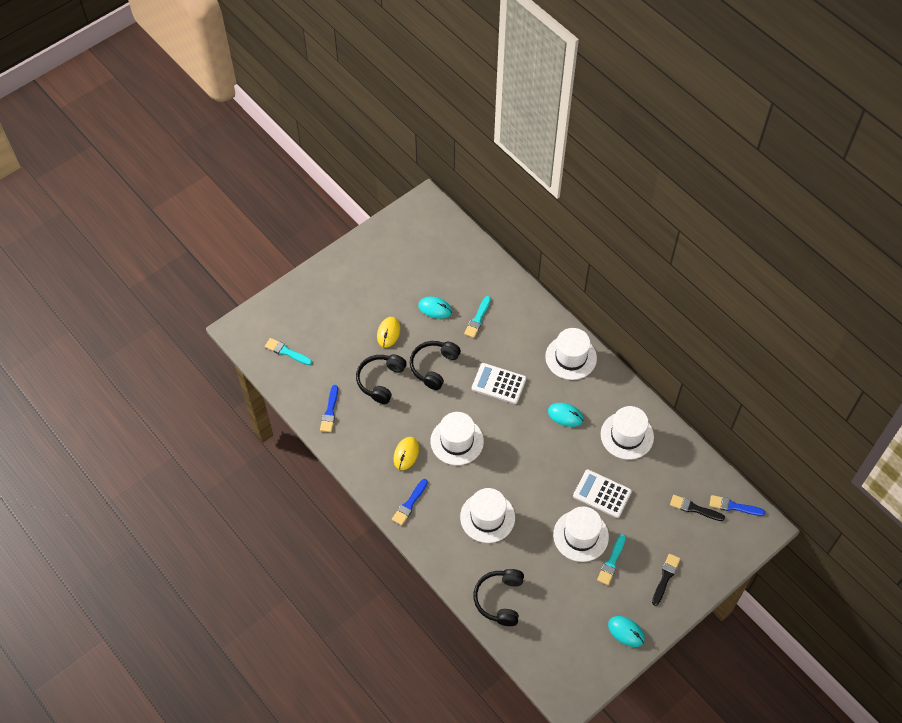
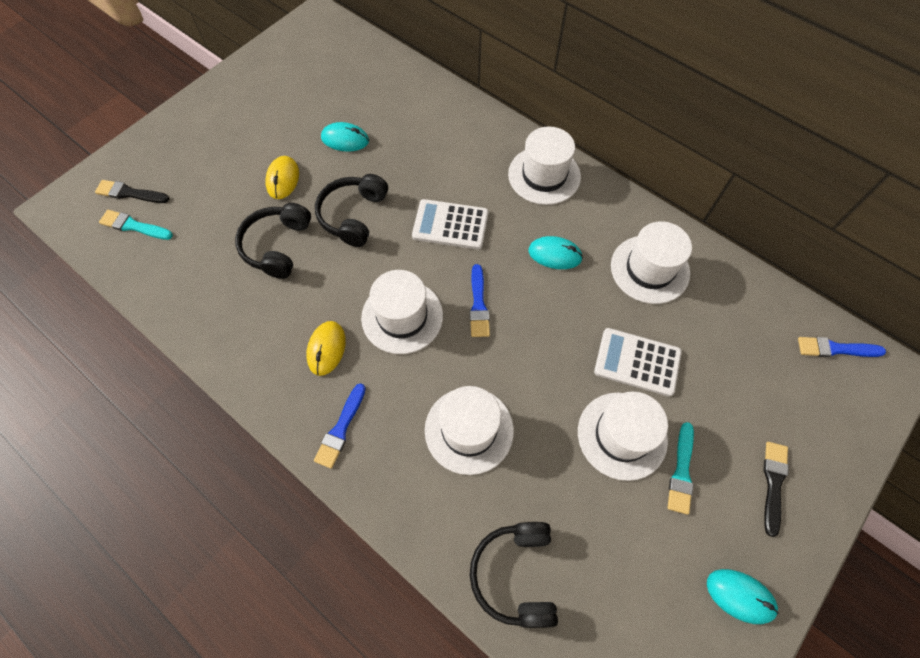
camera: 10 degrees left, 5 degrees up
(330, 411) = (203, 302): blue brush -> blue brush (478, 305)
(477, 319) = (406, 144): turquoise brush -> none
(694, 508) = (779, 362): black brush -> black brush (129, 193)

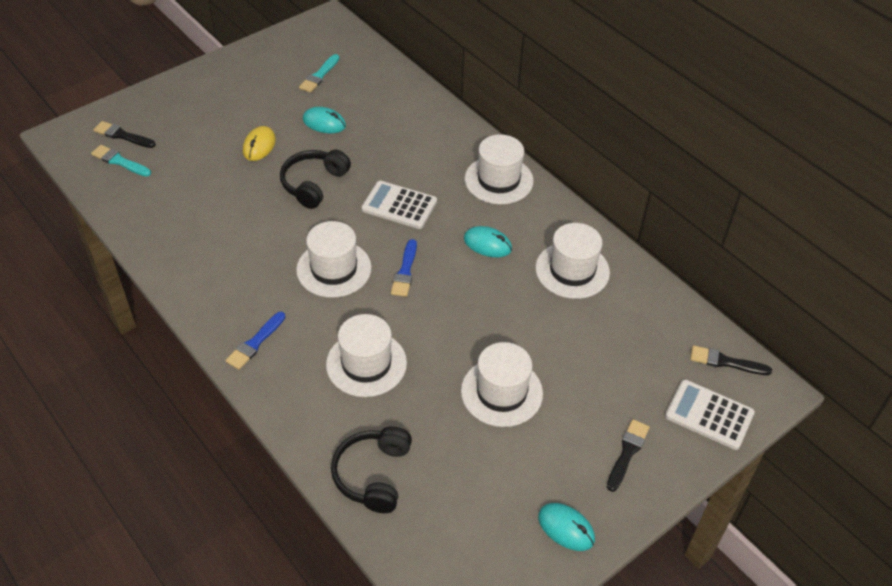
camera: 10 degrees right, 15 degrees down
(277, 246) = (239, 197): black headphones -> none
(326, 349) = (260, 282): yellow mouse -> none
(637, 362) = (535, 340): white calculator -> white calculator (709, 415)
(681, 472) = (546, 429): turquoise brush -> turquoise brush (319, 76)
(835, 349) = (725, 362): blue brush -> black brush

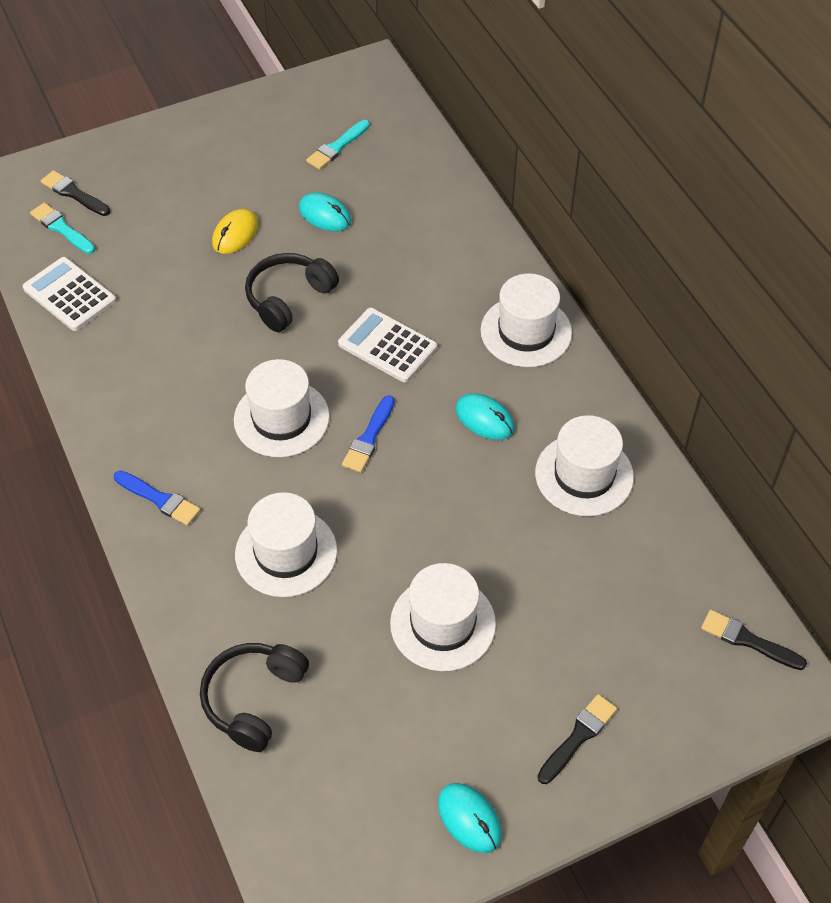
camera: 15 degrees right, 5 degrees up
(255, 343) = (159, 499): blue brush -> blue brush turned 105 degrees counterclockwise
(709, 415) = (702, 708): white calculator -> white calculator (70, 294)

